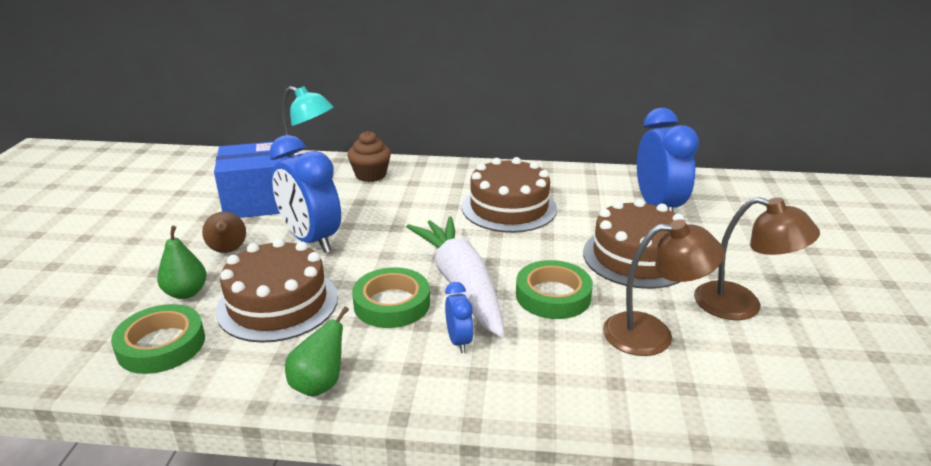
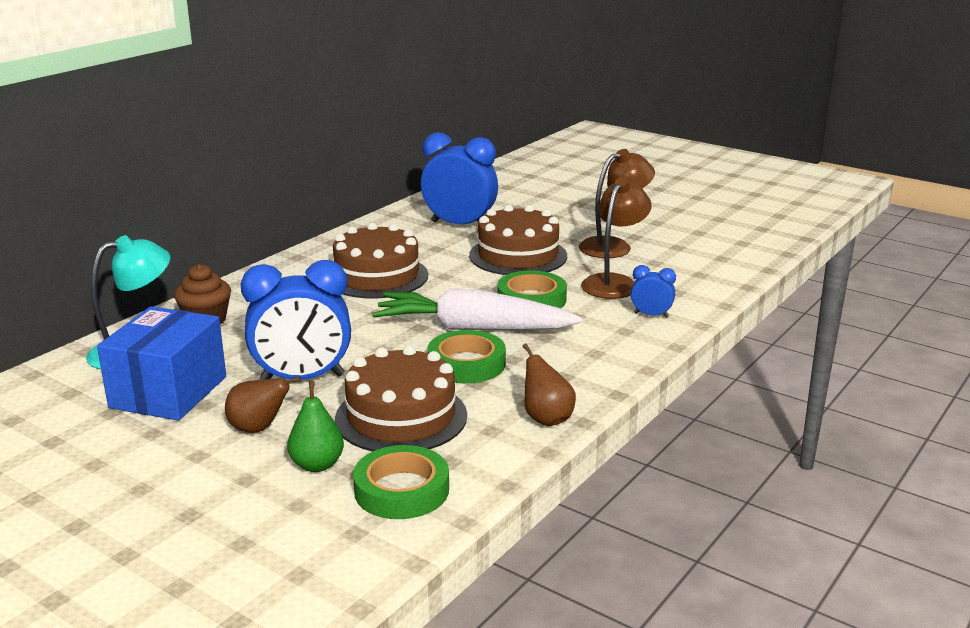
camera: 60 degrees left, 5 degrees down
(319, 384) = (546, 418): green pear -> brown pear
(459, 341) = (550, 349): blue clock -> blue clock (651, 315)

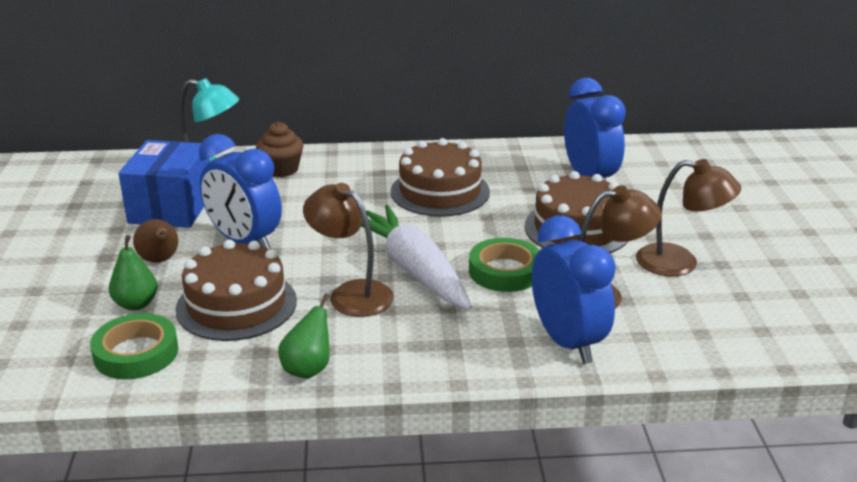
camera: 50 degrees right, 5 degrees up
(168, 392) = (171, 207): blue box -> blue box turned 60 degrees counterclockwise
(466, 364) = (351, 293): green tape -> brown lamp
(546, 418) = (308, 369): brown pear -> green pear
(651, 315) = (567, 342): blue clock -> blue clock, size x2.12

